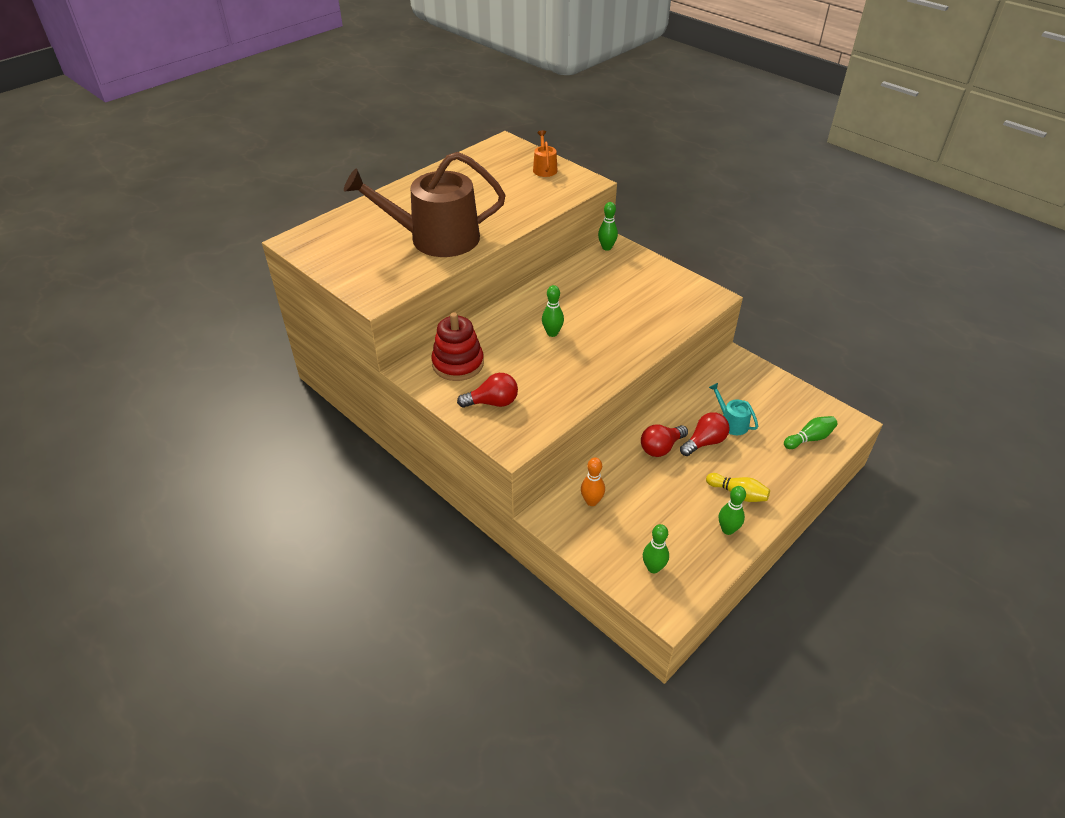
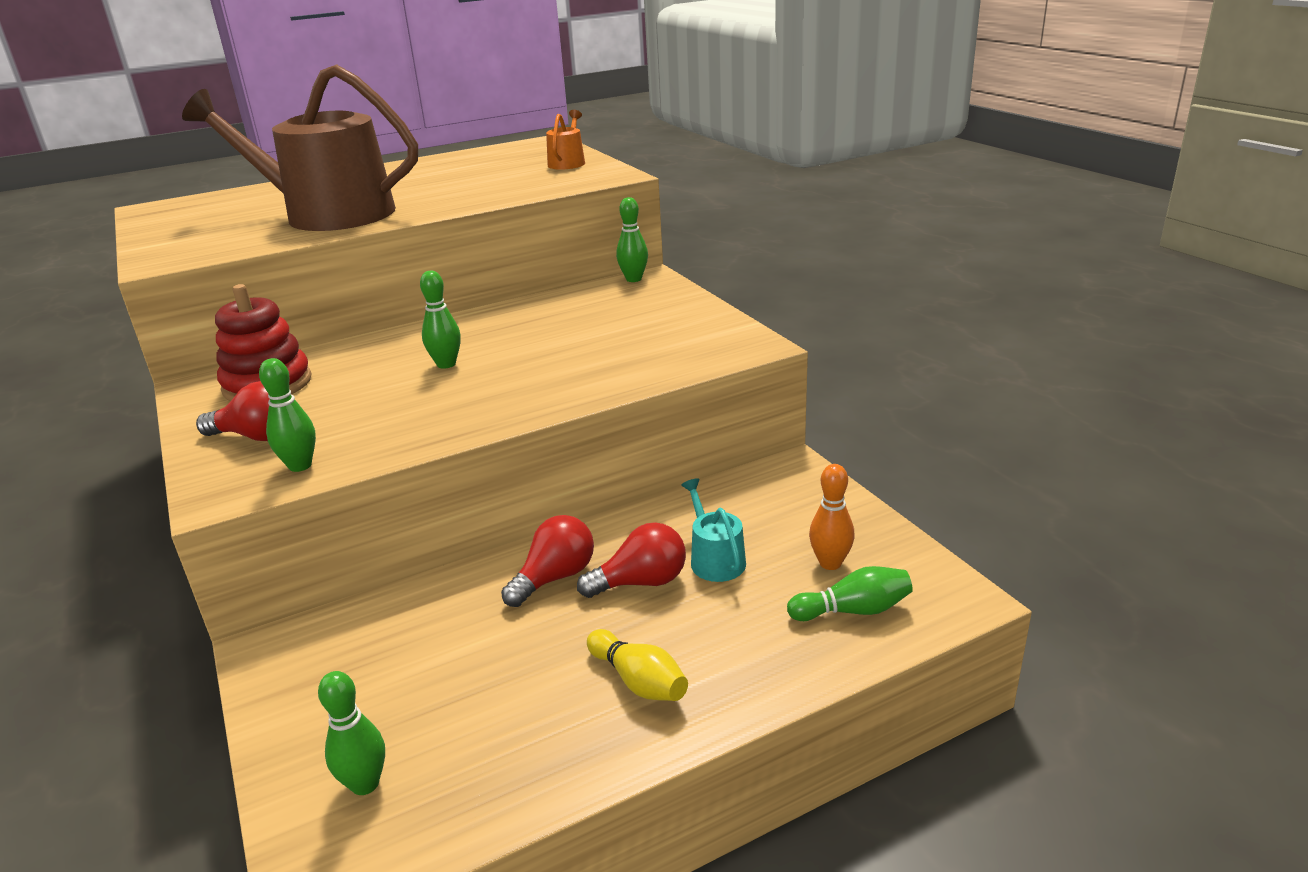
camera: 20 degrees right, 15 degrees down
(591, 501) = (361, 640): orange bowling pin -> orange bowling pin (830, 563)
(661, 448) = (555, 577): red light bulb -> red light bulb turned 150 degrees clockwise
(727, 530) = (568, 744): green bowling pin -> green bowling pin (300, 466)

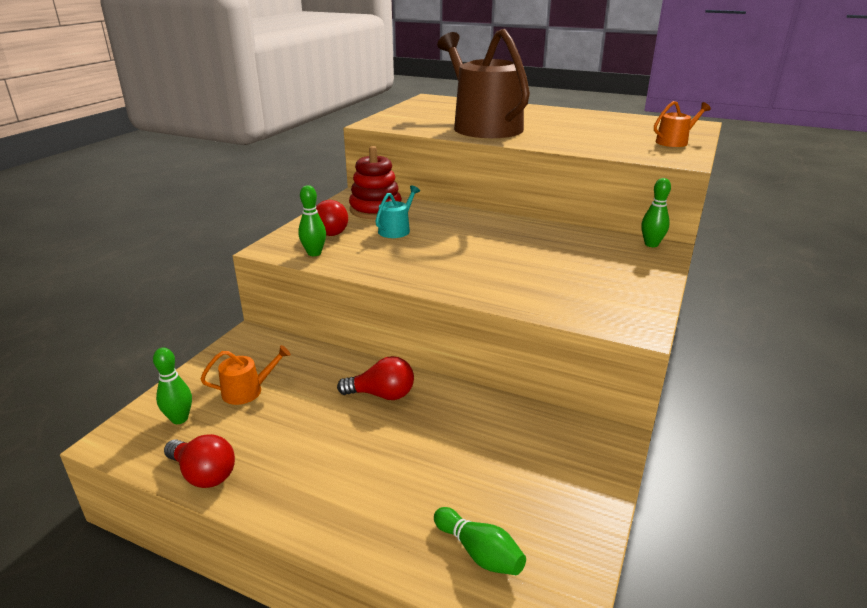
camera: 50 degrees right, 0 degrees up
(393, 691) = (247, 391): none -> orange watering can
(446, 364) = (456, 240): green bowling pin -> none
(639, 681) = (321, 477): yellow bowling pin -> none
(641, 582) = (410, 431): red light bulb -> red light bulb (203, 474)
(714, 559) = (465, 452): turquoise watering can -> turquoise watering can (396, 230)
(830, 563) = (521, 513): orange bowling pin -> none

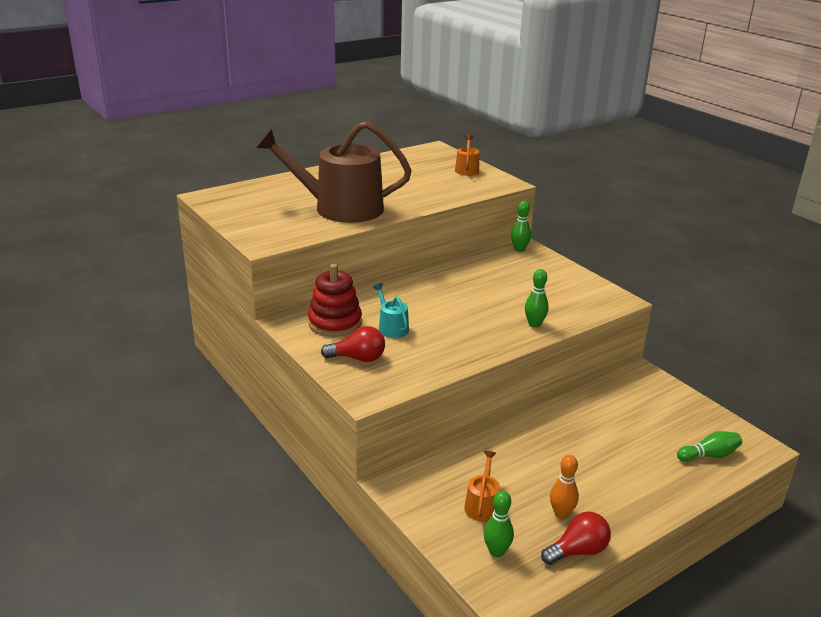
camera: 60 degrees left, 0 degrees up
(262, 445) = (561, 513): none -> orange bowling pin
(314, 253) = (399, 377): green bowling pin -> green bowling pin (534, 324)
(382, 395) = (537, 440): red light bulb -> none

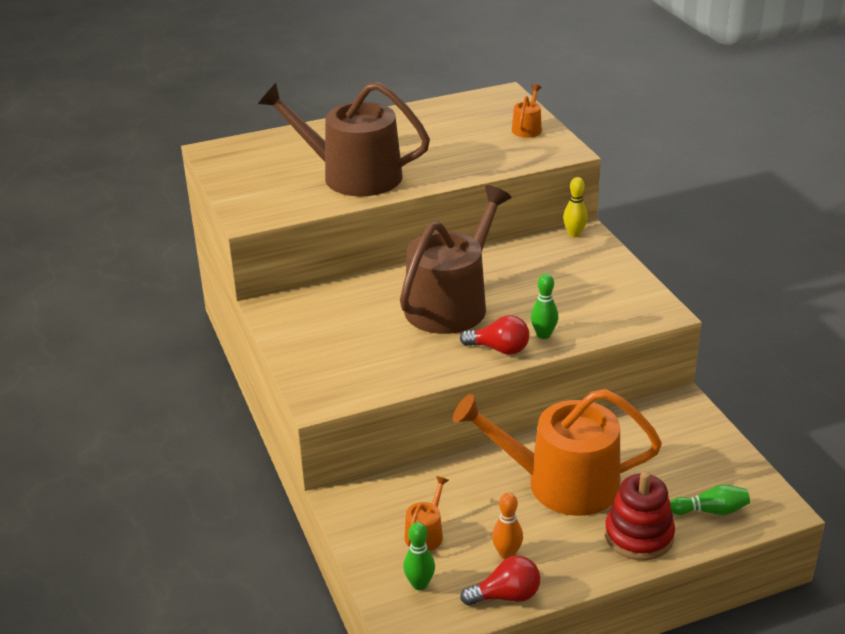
camera: 15 degrees right, 5 degrees up
(335, 323) = (319, 312): red stacking toy -> red stacking toy (639, 536)
(358, 358) = (327, 358): red light bulb -> red light bulb (499, 349)
(391, 327) = (379, 323): turquoise watering can -> none
(446, 307) = (451, 303): none -> brown watering can
(519, 249) = (574, 234): green bowling pin -> yellow bowling pin
(578, 447) = (560, 483): none -> orange watering can

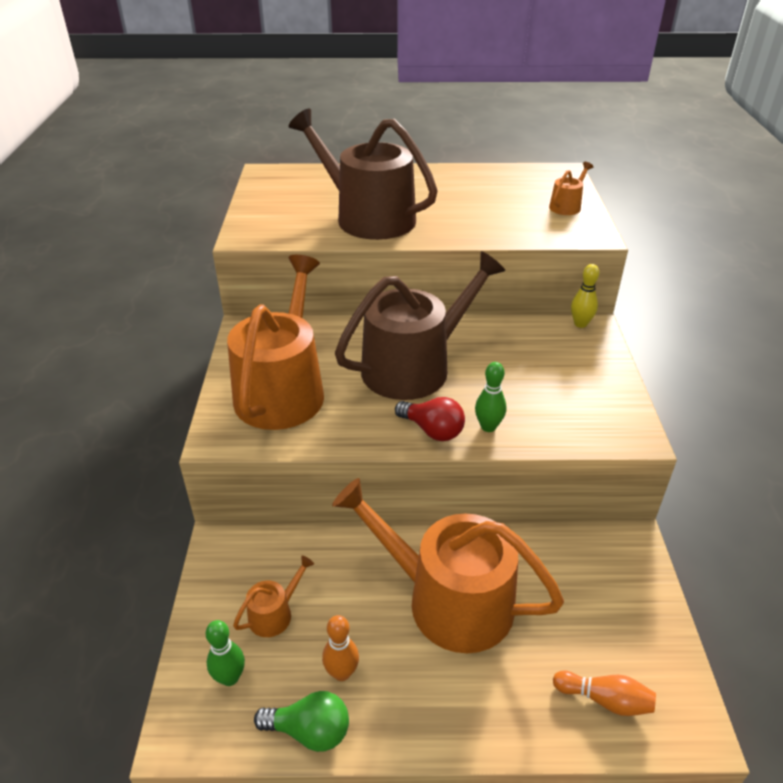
camera: 20 degrees right, 5 degrees up
(346, 350) = (283, 389): none -> orange watering can
(506, 596) = (309, 731): red light bulb -> green light bulb
(639, 536) = (501, 704): red stacking toy -> none
(711, 511) = (605, 700): green bowling pin -> orange bowling pin

